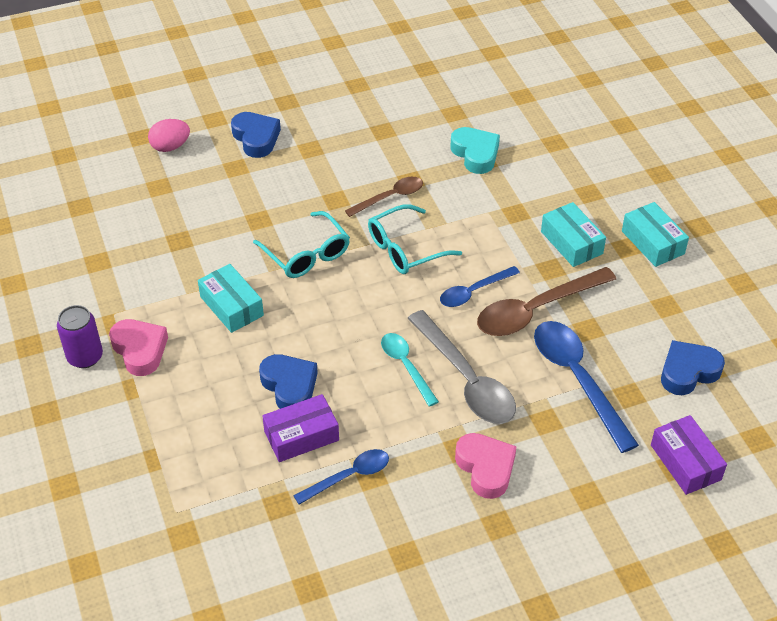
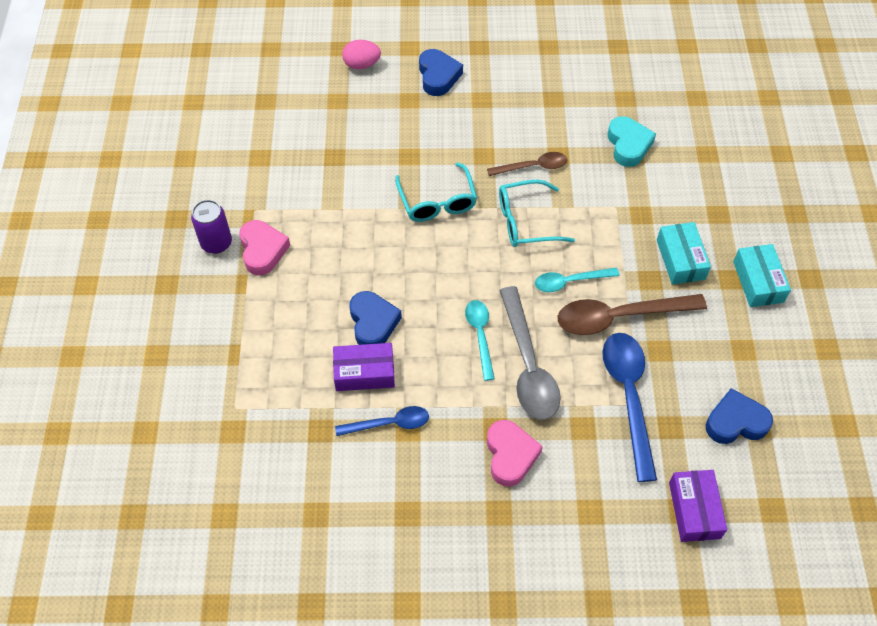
camera: 20 degrees right, 10 degrees up
(231, 306) = (354, 232): turquoise box -> none
(473, 292) = (570, 282): blue spoon -> turquoise spoon

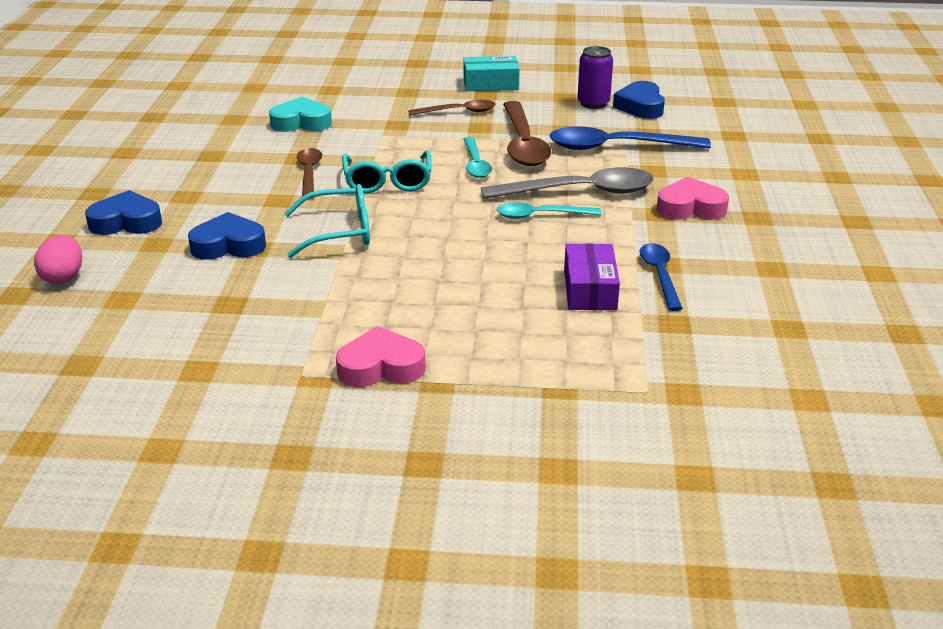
camera: 85 degrees left, 25 degrees down
(216, 243) = (355, 411): purple can -> purple can (593, 103)
(373, 323) = (517, 282): blue heart -> blue heart (228, 245)
(680, 259) = (458, 112): turquoise box -> brown spoon
(694, 510) = (732, 130): purple box -> none

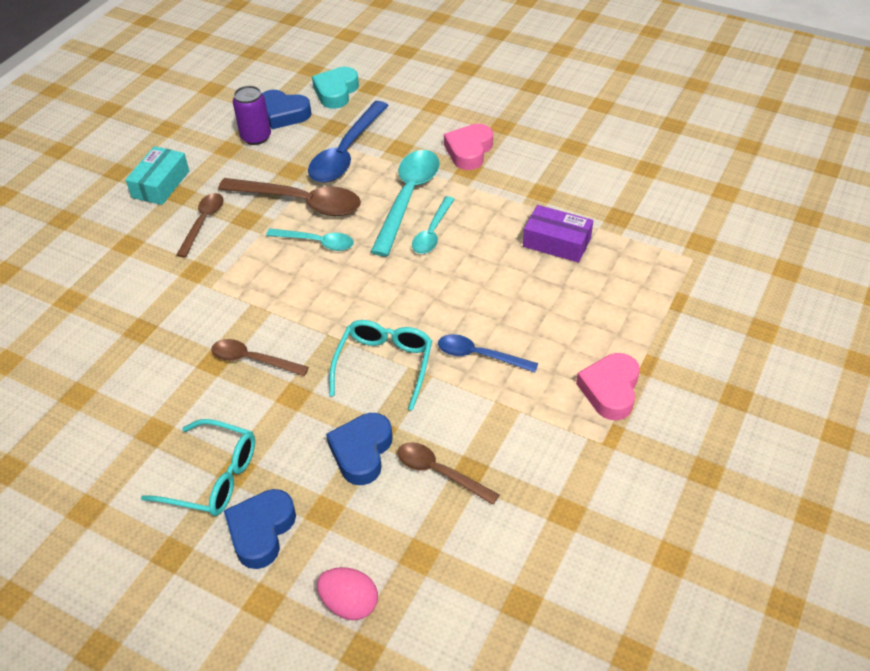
camera: 65 degrees left, 15 degrees up
(221, 288) = (439, 472): none -> brown spoon
(301, 122) = (133, 341): turquoise heart -> turquoise heart (336, 92)
(388, 181) = (310, 308): turquoise glasses -> turquoise glasses (213, 477)
(579, 192) = (408, 198): grey spoon -> turquoise spoon
(660, 275) = (555, 201): blue spoon -> blue spoon (479, 355)

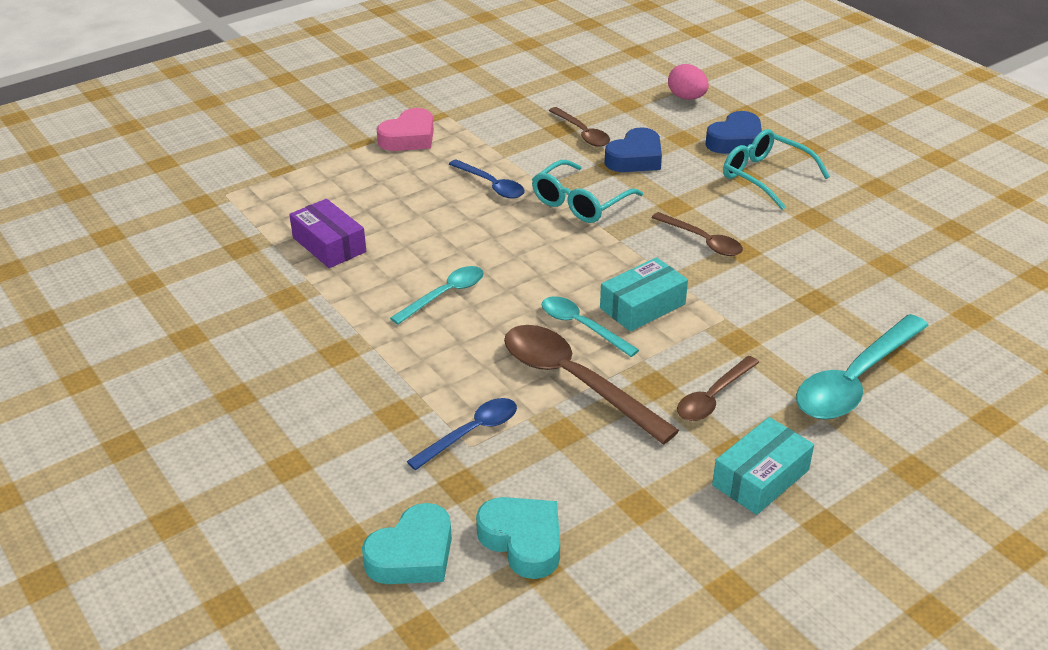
camera: 155 degrees left, 10 degrees down
(256, 137) = (588, 510): purple can -> none
(279, 275) = (642, 306): none -> turquoise box
(283, 114) = (523, 541): blue heart -> turquoise heart
(346, 152) = (471, 433): blue spoon -> blue spoon, size x0.58
(408, 198) = (440, 341): turquoise spoon -> turquoise spoon (855, 380)
(469, 151) = (313, 375): pink heart -> none

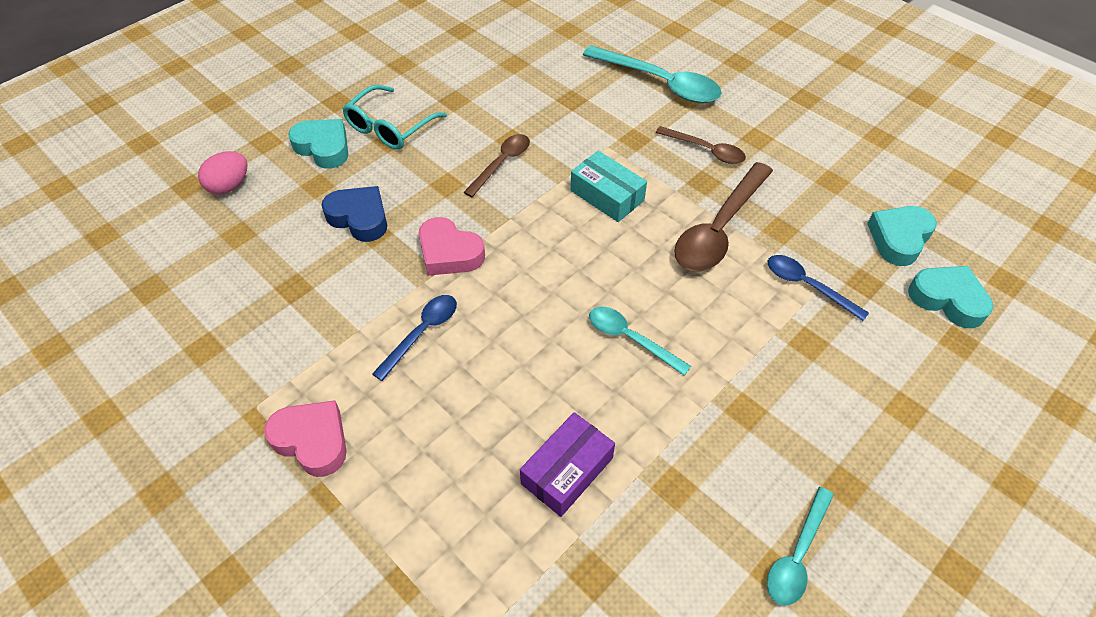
camera: 100 degrees left, 15 degrees up
(580, 203) = (449, 253): turquoise glasses -> pink heart
(581, 326) = (646, 232): turquoise spoon -> turquoise spoon (797, 555)
(582, 133) = (305, 266): brown spoon -> none
(735, 141) = (323, 147): blue heart -> turquoise heart
(760, 478) = (777, 125): turquoise box -> none

